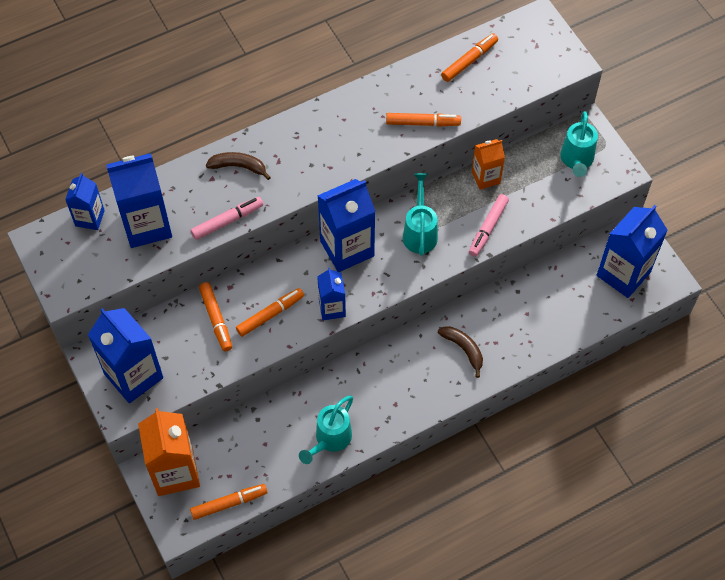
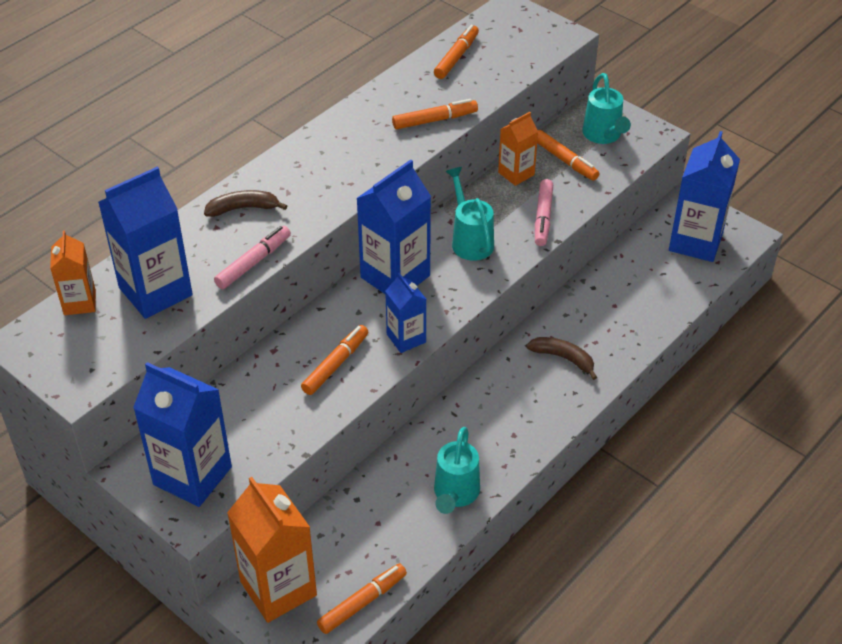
camera: 20 degrees left, 15 degrees down
(90, 218) = (80, 302): blue carton -> orange carton
(216, 319) = (271, 387): orange marker -> orange marker (565, 160)

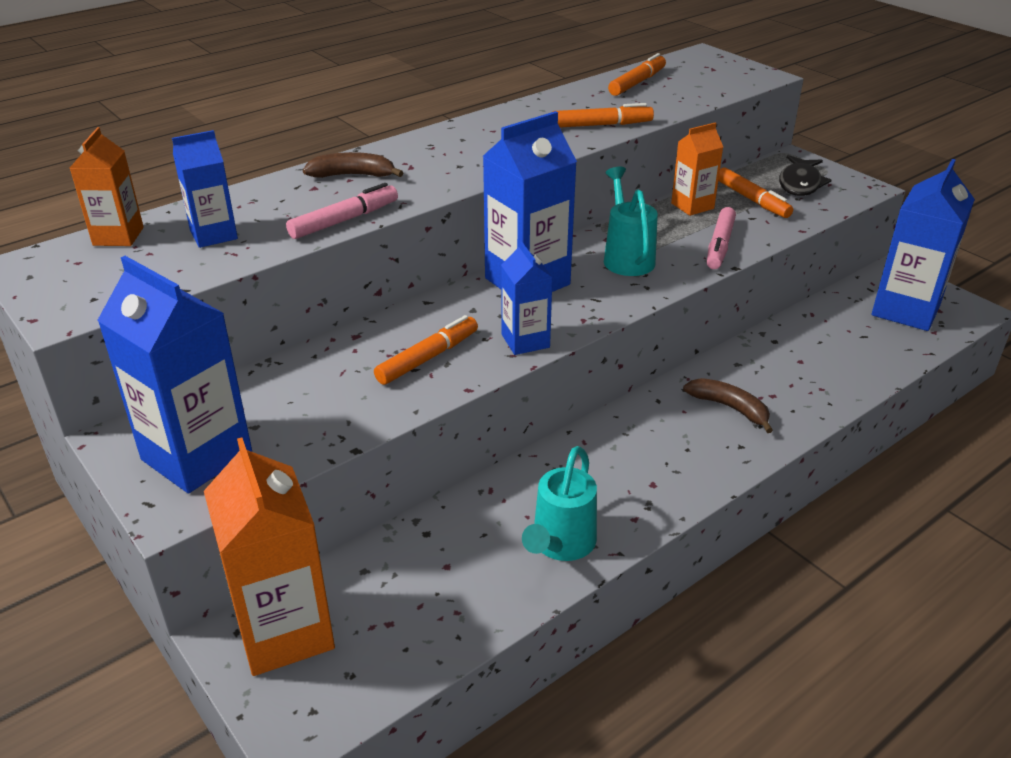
camera: 10 degrees right, 10 degrees down
(155, 291) = (213, 235): blue carton -> blue carton, size x0.56
(362, 602) = (396, 668): orange marker -> none
(603, 135) = (800, 183): turquoise watering can -> black fish

